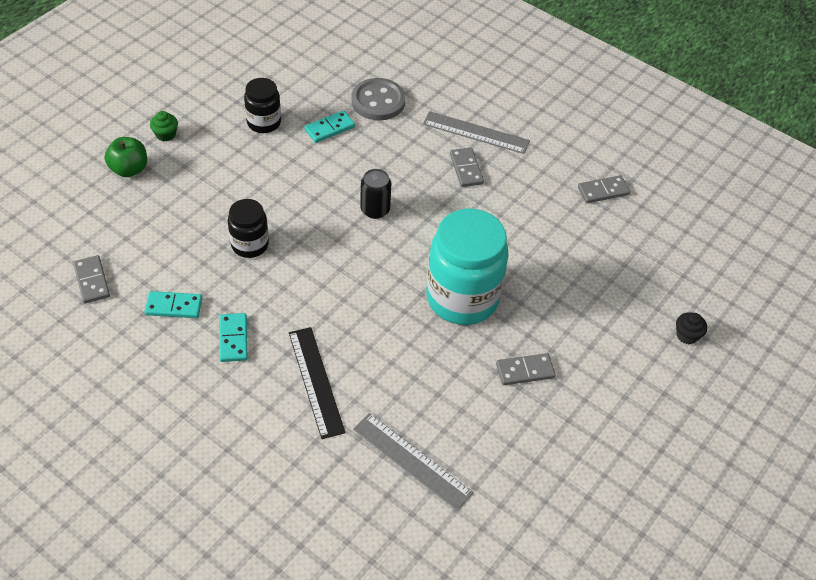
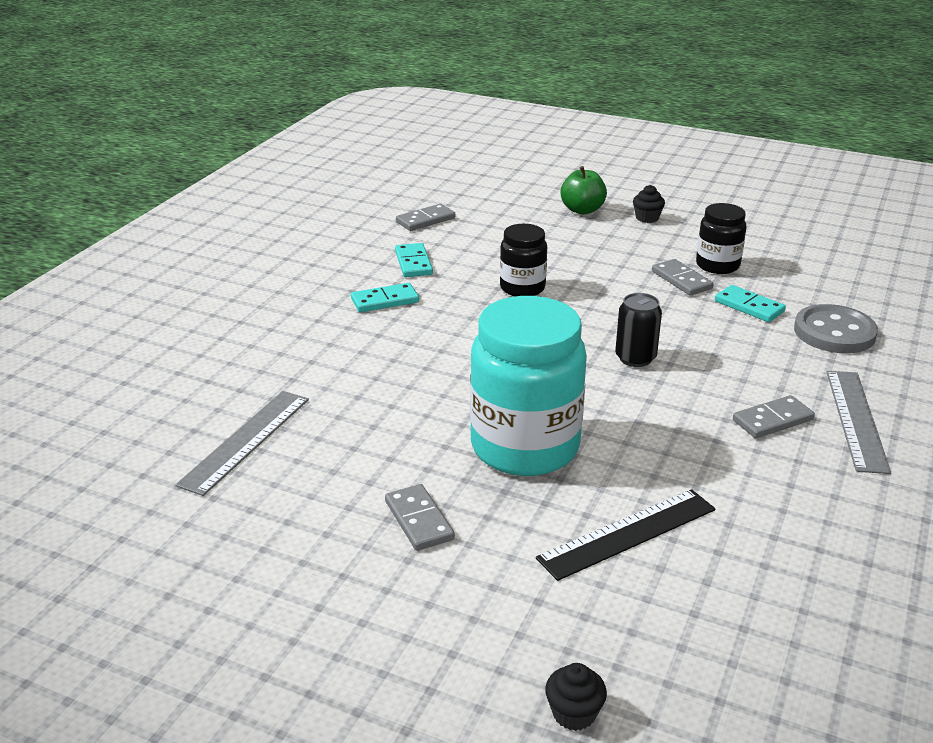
camera: 80 degrees right, 20 degrees down
(166, 134) = (647, 218): green cupcake -> black cupcake
(315, 381) = (344, 358): black ruler -> black ruler (627, 533)
(603, 191) = (849, 570): grey domino -> grey domino (681, 280)

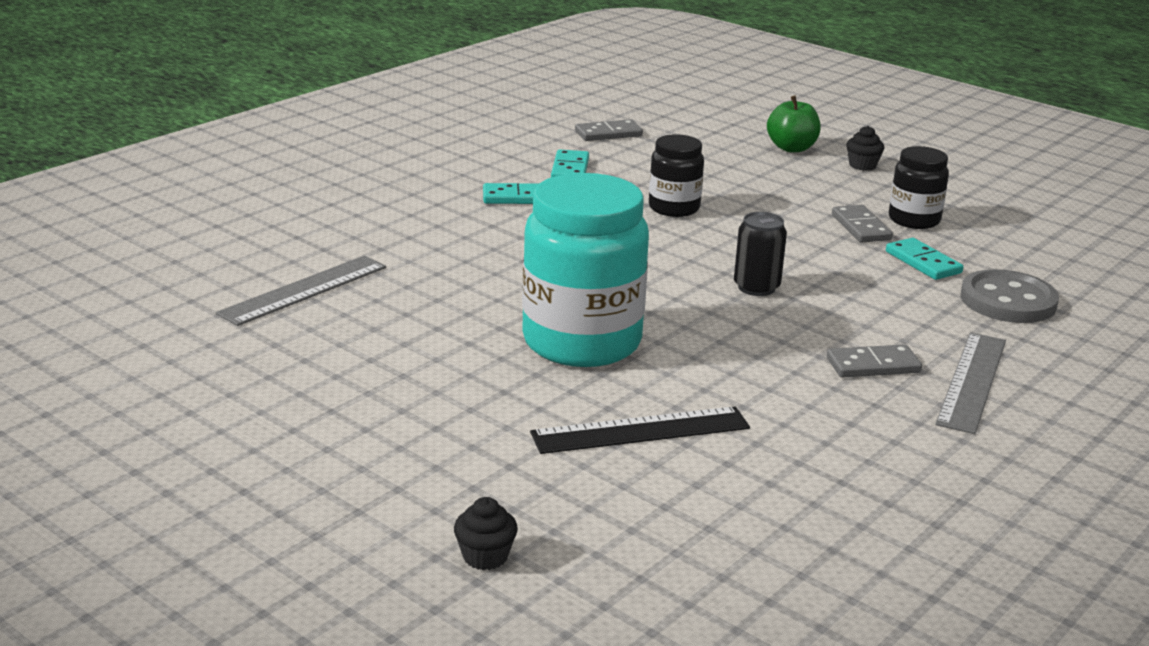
camera: 15 degrees right, 5 degrees down
(418, 520) = (433, 381): grey domino -> none

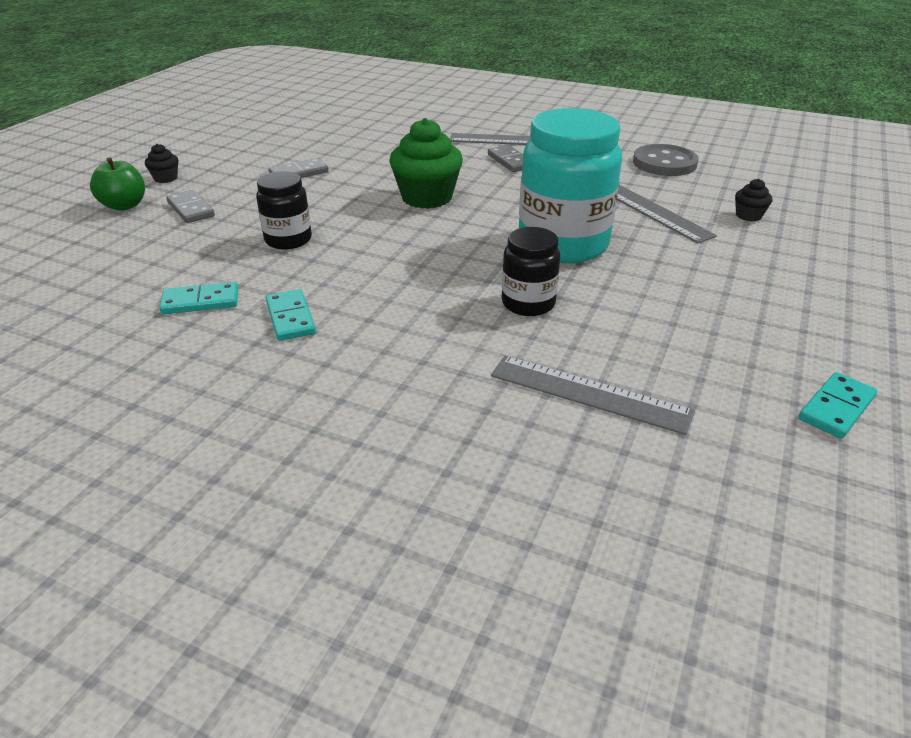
camera: 105 degrees left, 10 degrees up
(485, 556) = (830, 236): black cupcake -> black cupcake (748, 216)
(608, 134) = (82, 296): grey domino -> grey domino (191, 209)
(640, 430) = (654, 212): black ruler -> grey ruler
(756, 287) = (427, 197): black can -> green cupcake
(914, 220) = (277, 159): black jar -> black jar (528, 303)
(923, 262) = (351, 154): turquoise domino -> turquoise domino (836, 408)
(1008, 301) = (396, 134): grey button -> grey button (664, 163)

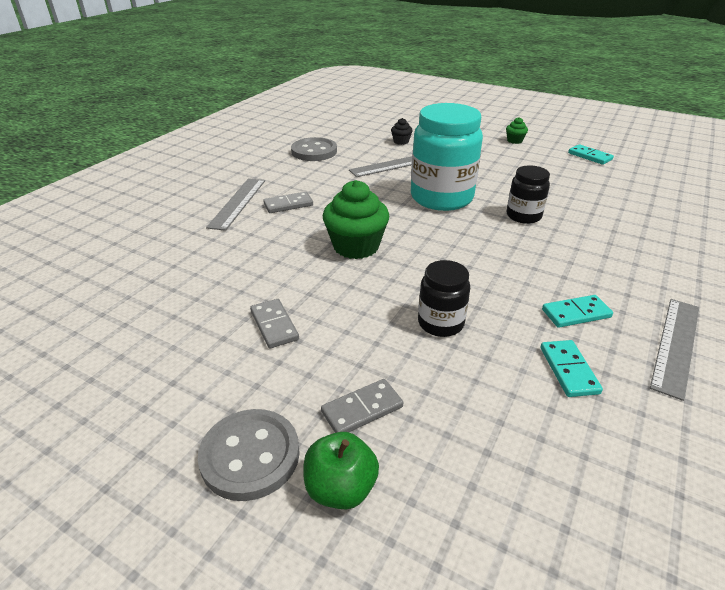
camera: 85 degrees left, 0 degrees up
(166, 178) = (250, 456): black cupcake -> grey button
(589, 393) = (610, 207): grey ruler -> grey ruler (675, 345)
(849, 320) = (514, 141): none -> green cupcake

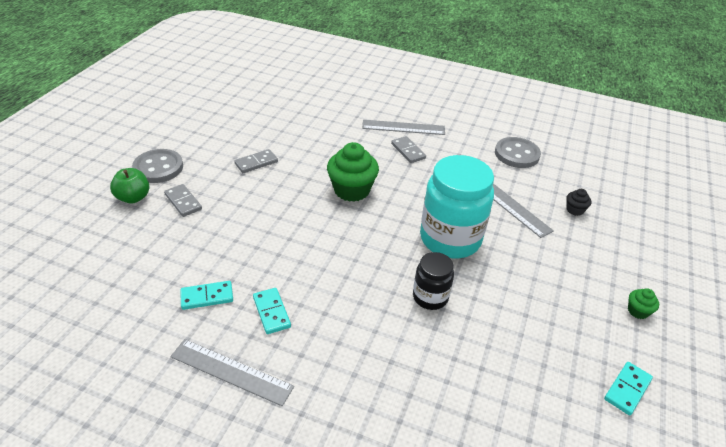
camera: 80 degrees right, 5 degrees up
(440, 323) = (258, 234): black jar -> none

